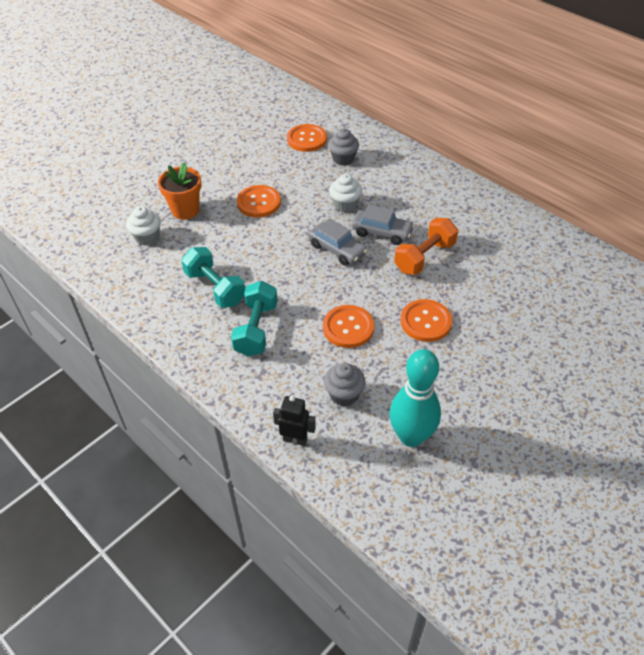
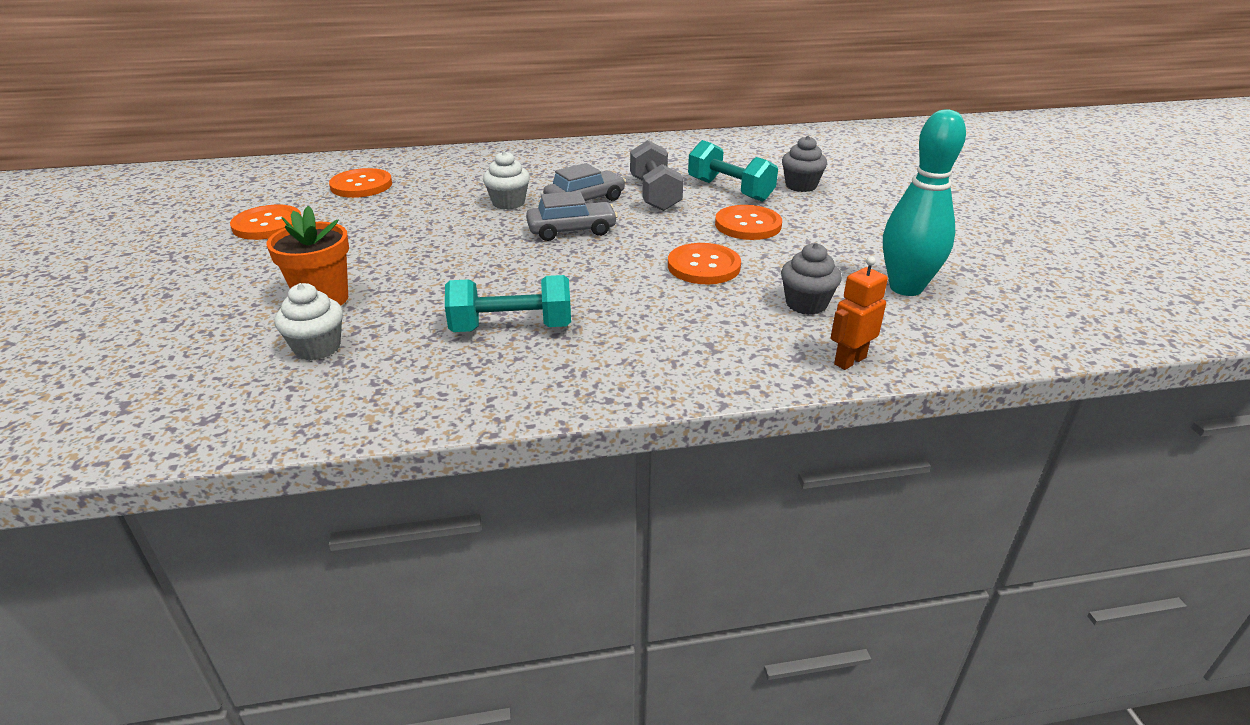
camera: 55 degrees left, 15 degrees down
(256, 329) = (630, 323): turquoise dumbbell -> turquoise dumbbell (730, 190)
(259, 202) = (409, 246): orange button -> orange button (267, 225)
(295, 439) = (849, 360): black robot -> orange robot
(343, 159) = (434, 179): grey cupcake -> grey cupcake (801, 186)
(424, 257) = (655, 194): orange dumbbell -> grey dumbbell

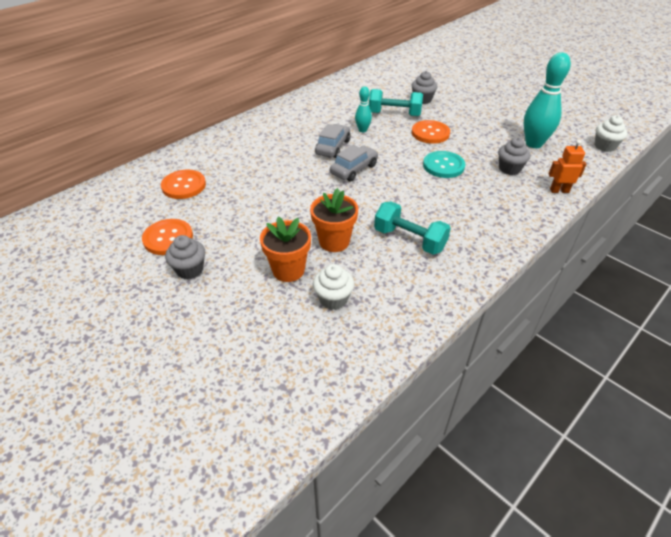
camera: 35 degrees left, 10 degrees up
(237, 259) = (190, 270): none -> grey cupcake
(419, 293) = (334, 241): none -> orange flower pot
(508, 203) = (294, 164): white cupcake -> white cupcake (604, 146)
(511, 328) = (409, 240): turquoise dumbbell -> turquoise dumbbell turned 75 degrees clockwise
(655, 194) = (362, 130): grey dumbbell -> turquoise bowling pin
(703, 266) = (443, 166): orange button -> turquoise button
(849, 360) = (559, 190): orange robot -> orange robot turned 75 degrees clockwise

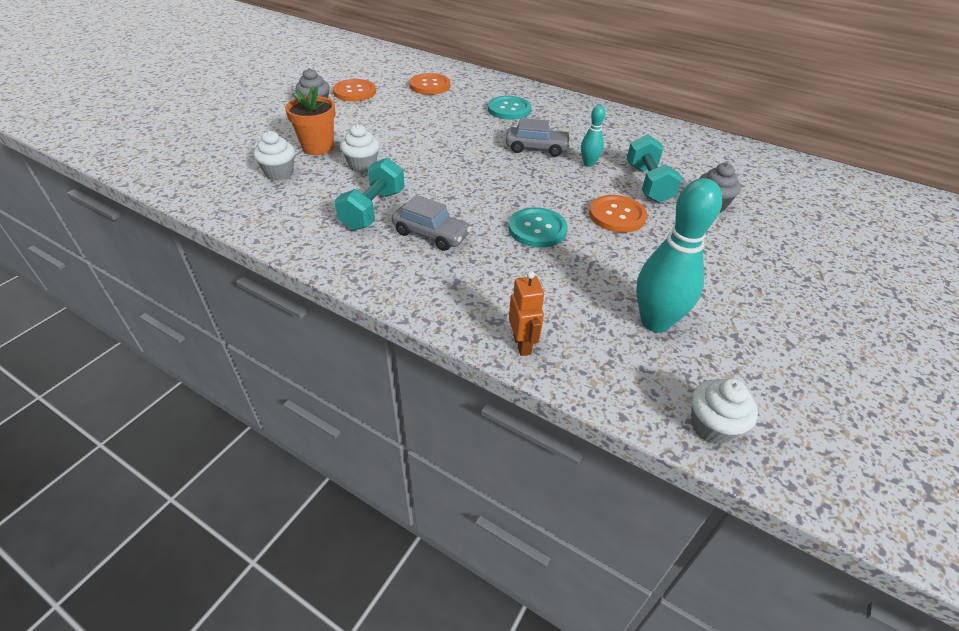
camera: 75 degrees right, 0 degrees up
(260, 149) = (509, 109): none -> turquoise button
(334, 241) = (362, 165): orange flower pot -> white cupcake
(354, 169) = (496, 165): grey car -> grey car (431, 234)
(509, 169) = (560, 291): grey cupcake -> none

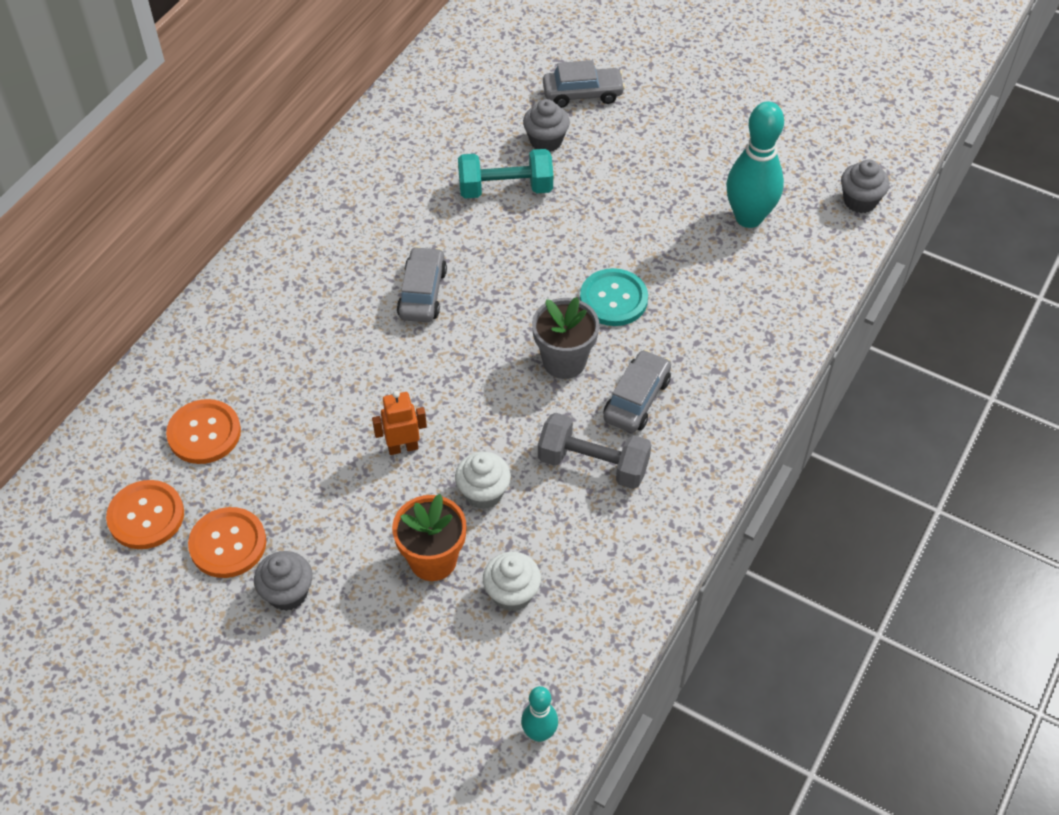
camera: 90 degrees left, 10 degrees up
(373, 210) = (593, 464): turquoise dumbbell -> grey dumbbell
(472, 202) = (564, 361): none -> grey flower pot
(509, 109) = (299, 323): turquoise button -> none
(522, 344) = (797, 316): orange robot -> orange robot (403, 447)
(588, 164) = (461, 241): turquoise bowling pin -> turquoise bowling pin (539, 733)
(617, 215) = (577, 225): orange button -> orange button (146, 516)
(712, 426) = (860, 201): white cupcake -> grey cupcake
(781, 227) = (582, 94): none -> grey car

